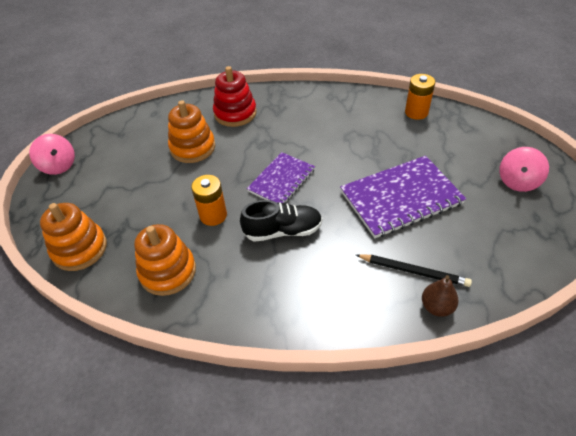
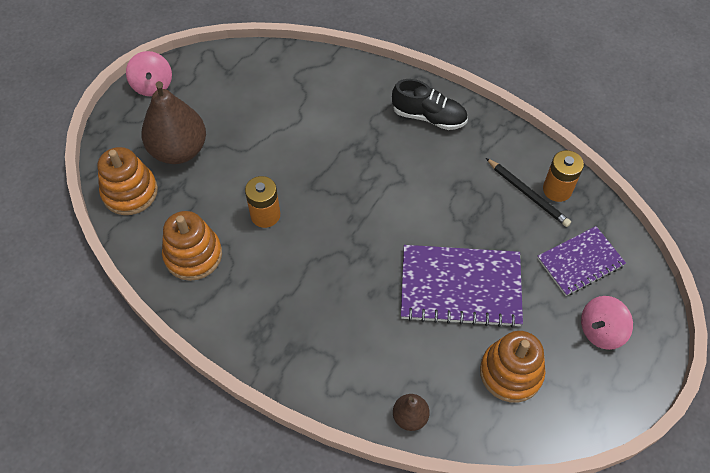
camera: 25 degrees right, 10 degrees up
(108, 200) = (179, 150): none -> brown pear
(192, 147) = (289, 123): orange stacking toy -> orange stacking toy (511, 372)
(235, 113) = (357, 98): red stacking toy -> none
(281, 180) = (354, 207): purple notebook -> purple notebook (580, 262)
(283, 231) = (320, 265): black shoe -> black shoe (429, 117)
(413, 271) = (414, 371): black pencil -> black pencil (527, 194)

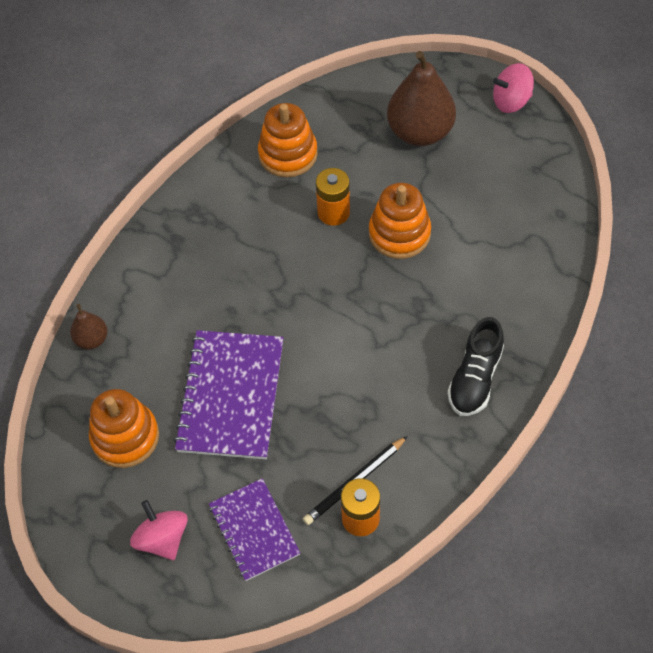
camera: 95 degrees right, 0 degrees up
(130, 192) = (366, 97): orange stacking toy -> orange stacking toy (399, 233)

